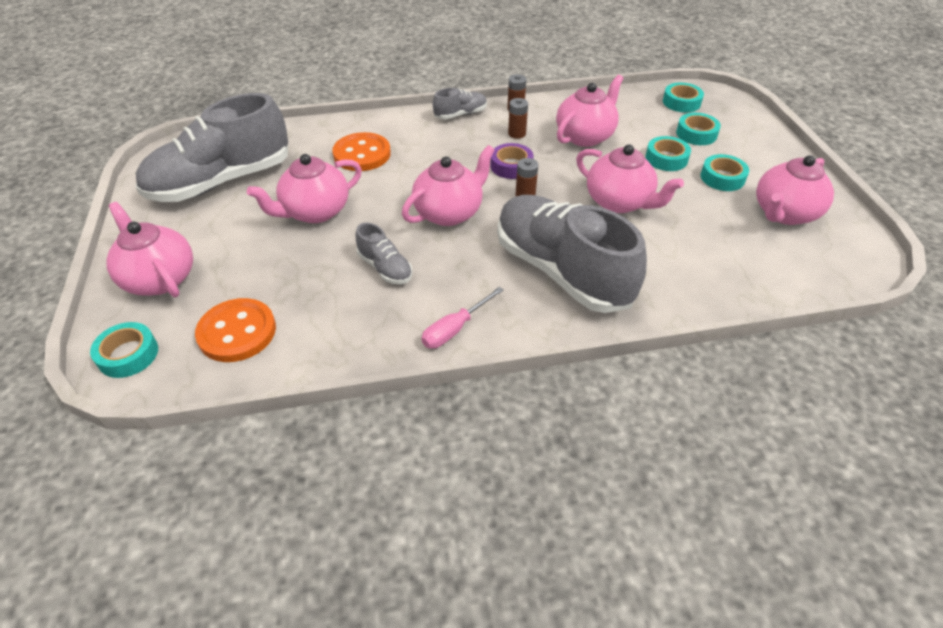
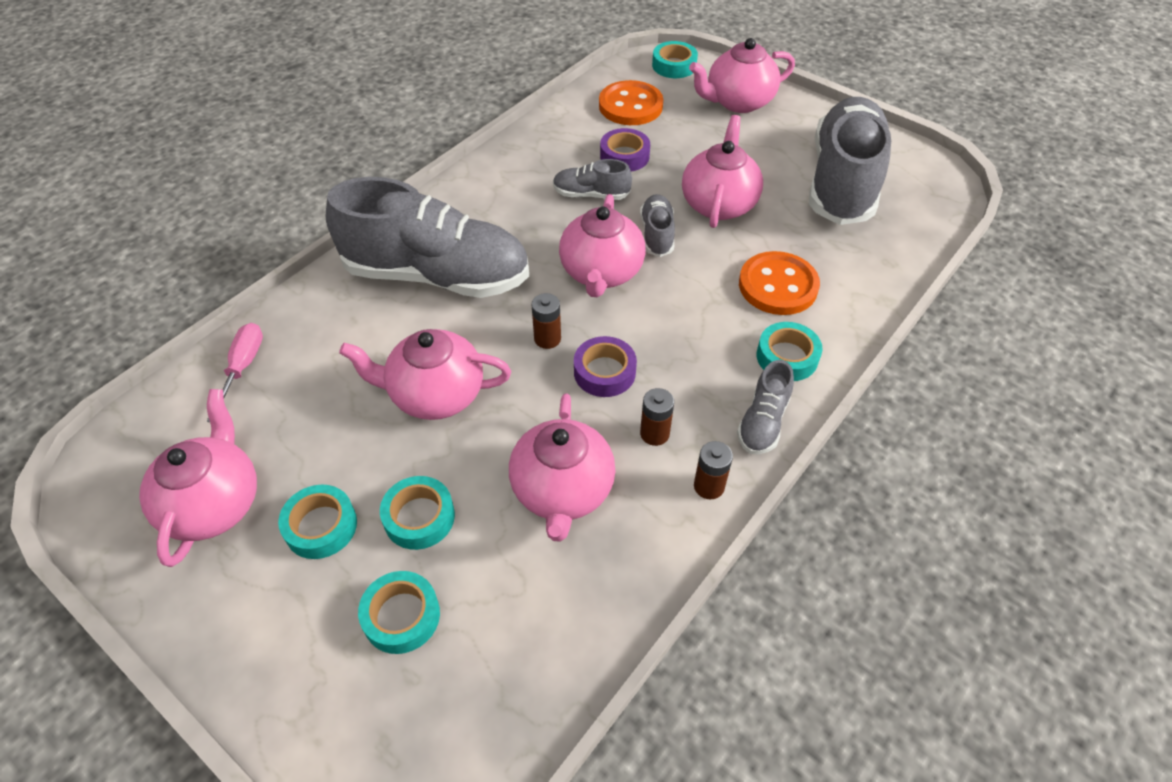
camera: 140 degrees right, 5 degrees up
(159, 278) = (738, 102): pink teapot -> pink teapot turned 150 degrees clockwise
(317, 285) = (624, 156): none -> purple tape
(383, 215) = (657, 234): none -> grey shoe
(455, 329) = (482, 184): pink screwdriver -> pink screwdriver (242, 368)
(681, 102) = (471, 707): turquoise tape -> turquoise tape (787, 357)

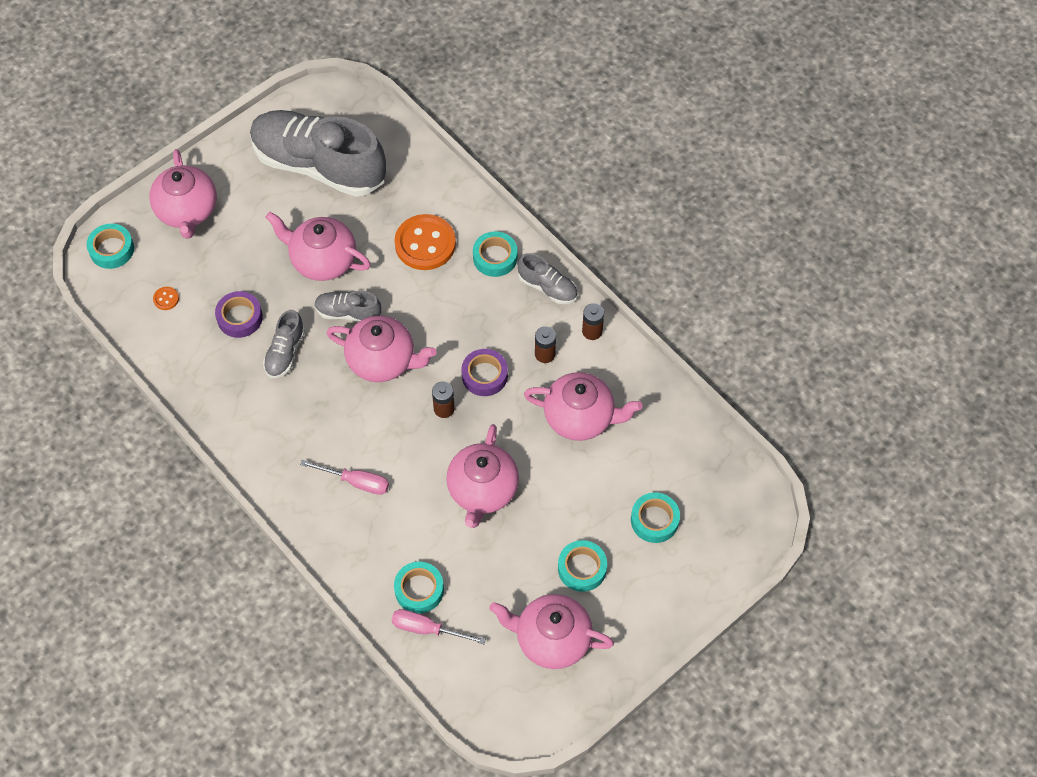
camera: 80 degrees left, 10 degrees up
(419, 517) = (585, 506): turquoise tape -> turquoise tape (419, 590)
(437, 275) = (356, 482): grey shoe -> pink screwdriver
(630, 106) = (166, 299): orange button -> orange button, size x0.41

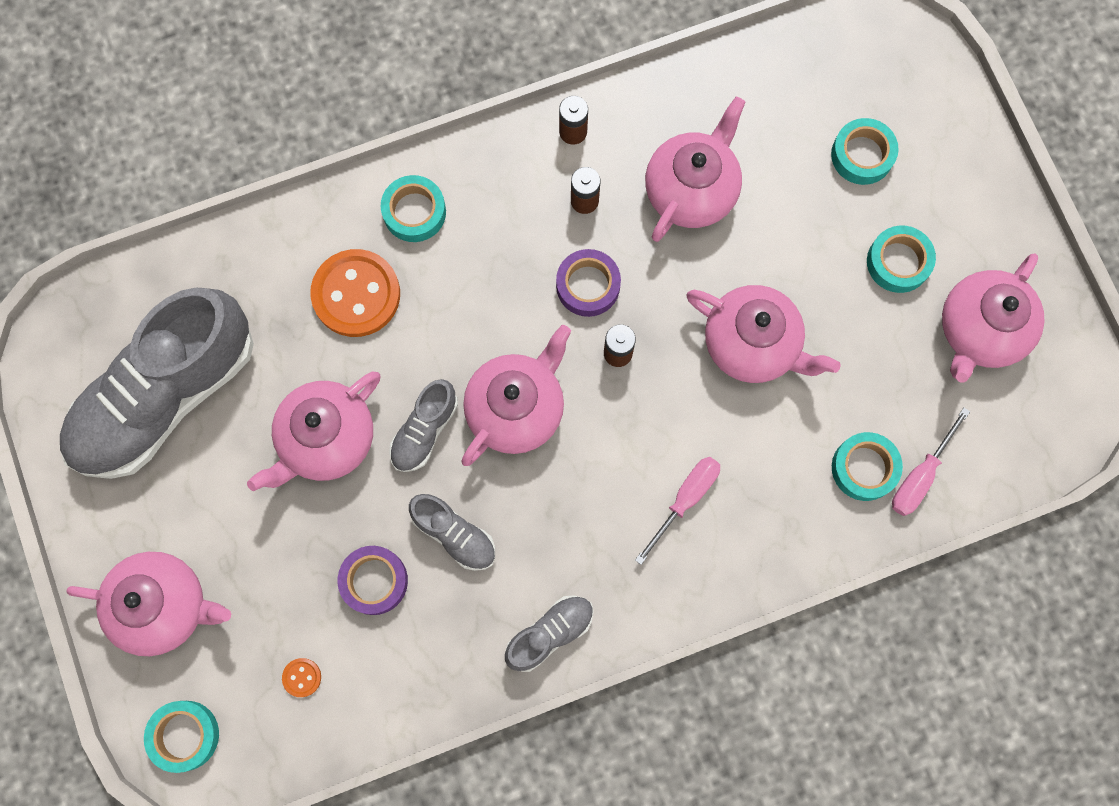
camera: 70 degrees left, 15 degrees up
(547, 287) = (486, 162): grey shoe -> grey shoe (550, 633)

